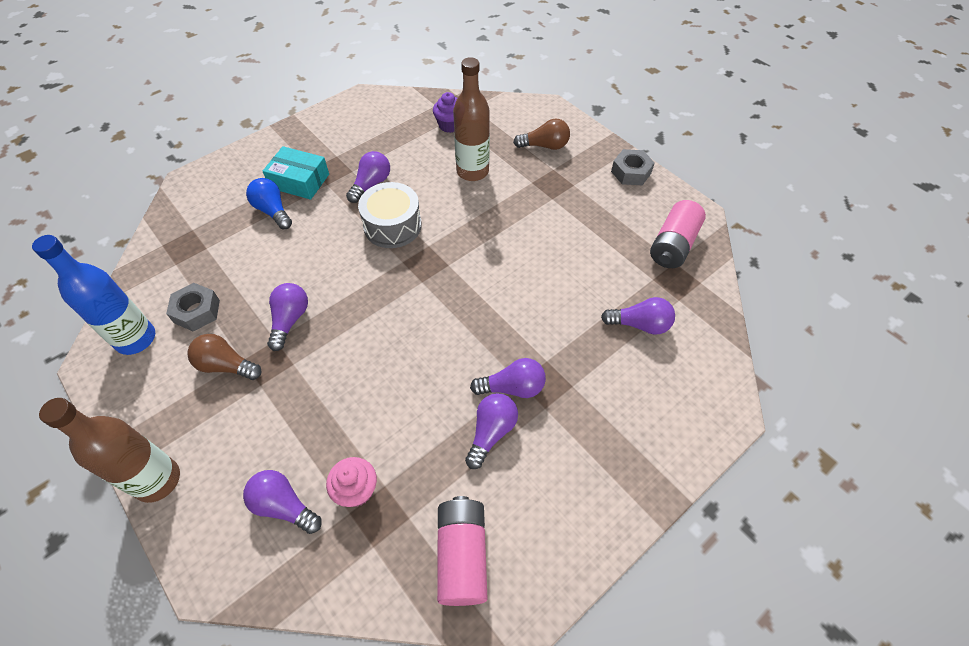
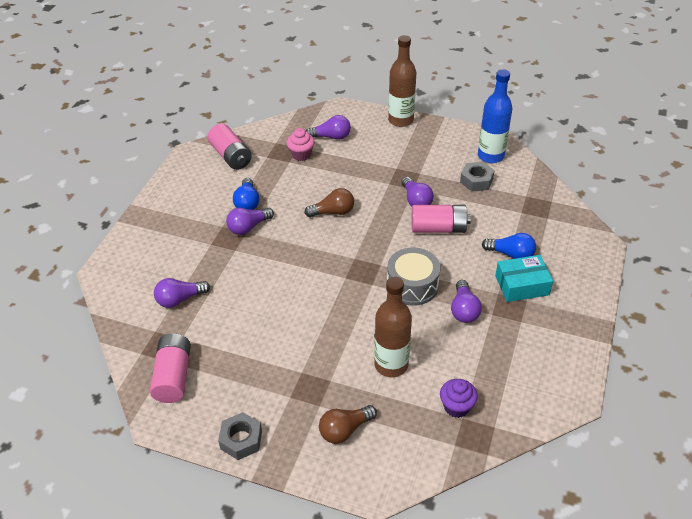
camera: 150 degrees right, 10 degrees down
(226, 366) = (425, 167): brown light bulb -> brown light bulb (333, 212)
(305, 272) = (438, 228): none -> pink battery
(491, 432) = (247, 202): purple light bulb -> blue light bulb

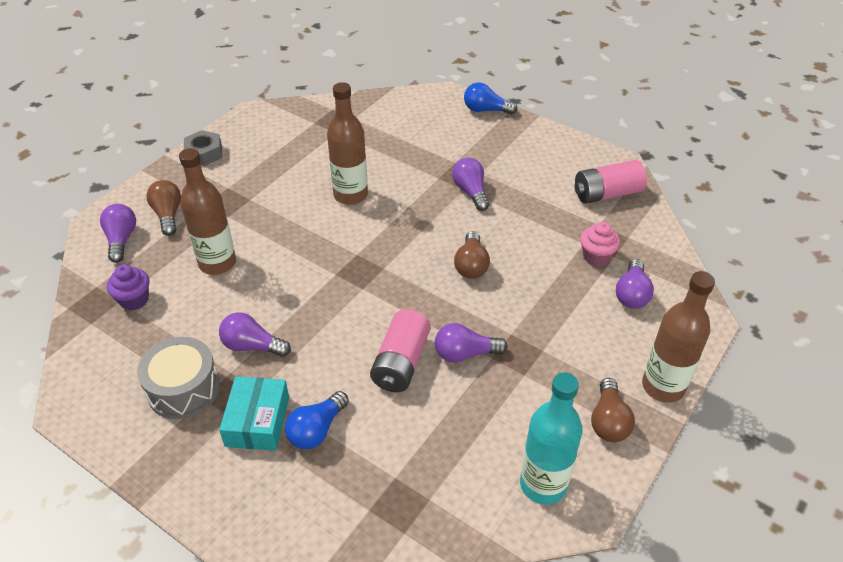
camera: 105 degrees right, 0 degrees up
(173, 376) = (295, 124): pink battery -> none
(180, 299) = (385, 135): purple light bulb -> purple light bulb (121, 240)
(247, 202) = (513, 196): blue light bulb -> blue light bulb (486, 110)
(274, 301) = (350, 195): none -> brown bottle
(412, 285) = (315, 309): grey drum -> grey drum (183, 389)
(436, 137) = (608, 421): none -> brown light bulb
(476, 181) = (486, 441): grey nut -> none
(490, 156) = (543, 484): blue bottle -> turquoise bottle

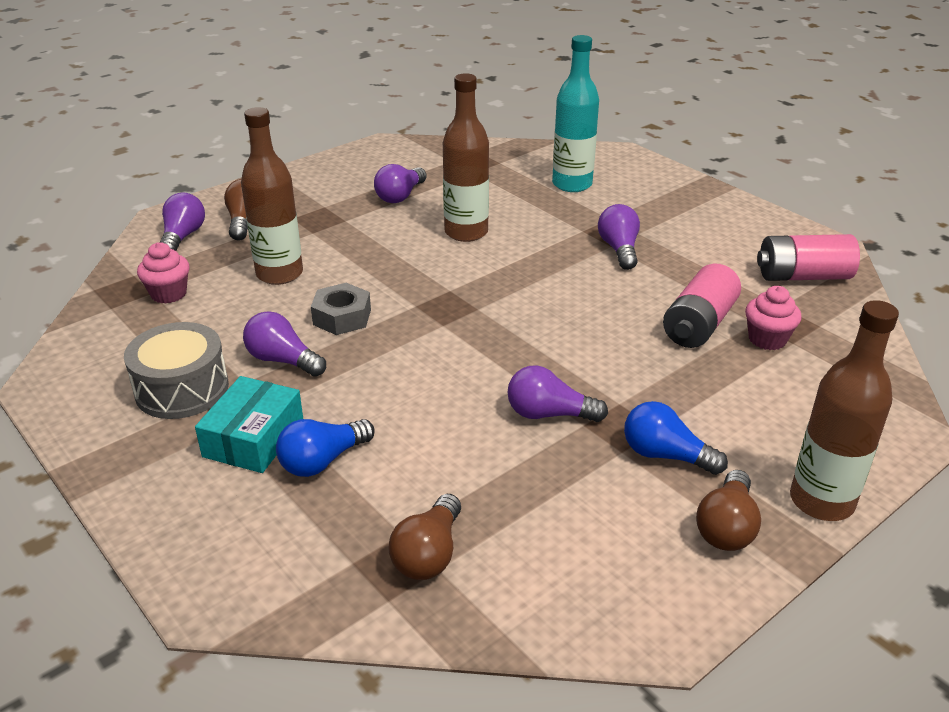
camera: 15 degrees right, 10 degrees down
(134, 300) = (169, 294): purple cupcake -> pink cupcake
(204, 153) = (312, 172): grey nut -> grey nut (342, 317)
(401, 363) = (460, 409): pink battery -> pink battery (699, 325)
(471, 265) = (592, 323): brown light bulb -> brown light bulb (429, 554)
(486, 110) = (667, 174): blue light bulb -> blue light bulb (665, 455)
(543, 484) = (604, 584): turquoise bottle -> turquoise bottle (572, 184)
(632, 294) = (806, 388): purple light bulb -> purple light bulb (400, 196)

